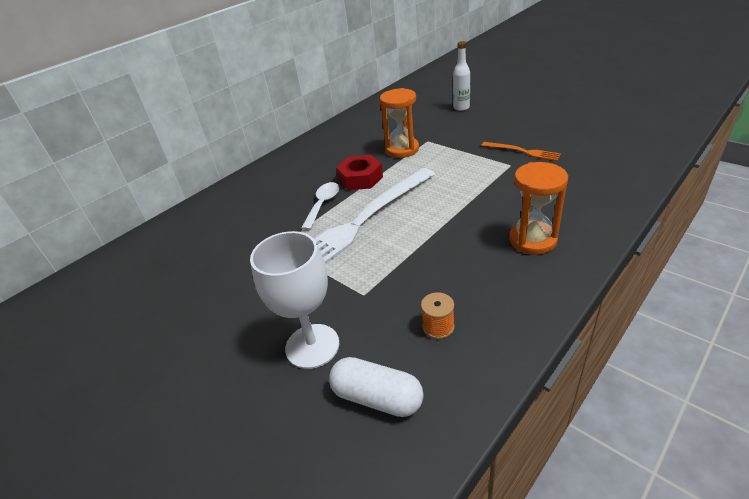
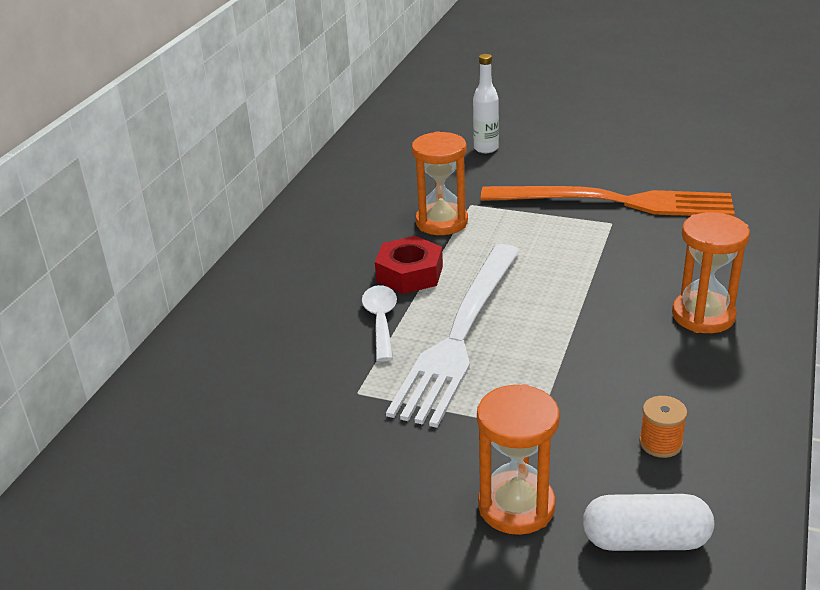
camera: 25 degrees left, 5 degrees down
(312, 346) = (516, 506): white goblet -> orange hourglass
(522, 151) = (615, 202): orange fork -> orange fork, size x2.23

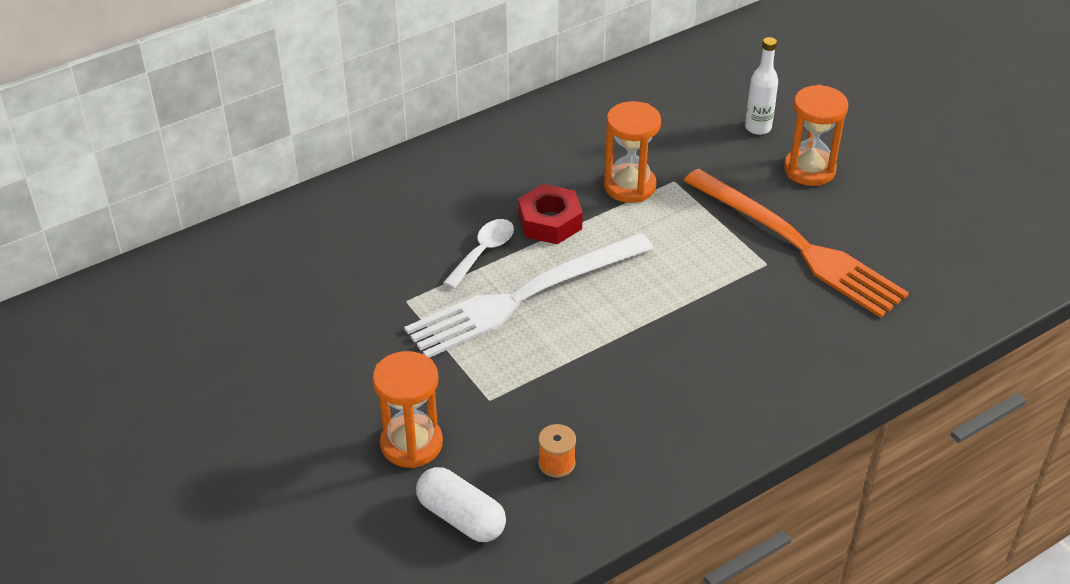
camera: 35 degrees right, 10 degrees up
(703, 315) = (724, 389): orange hourglass -> orange hourglass (809, 170)

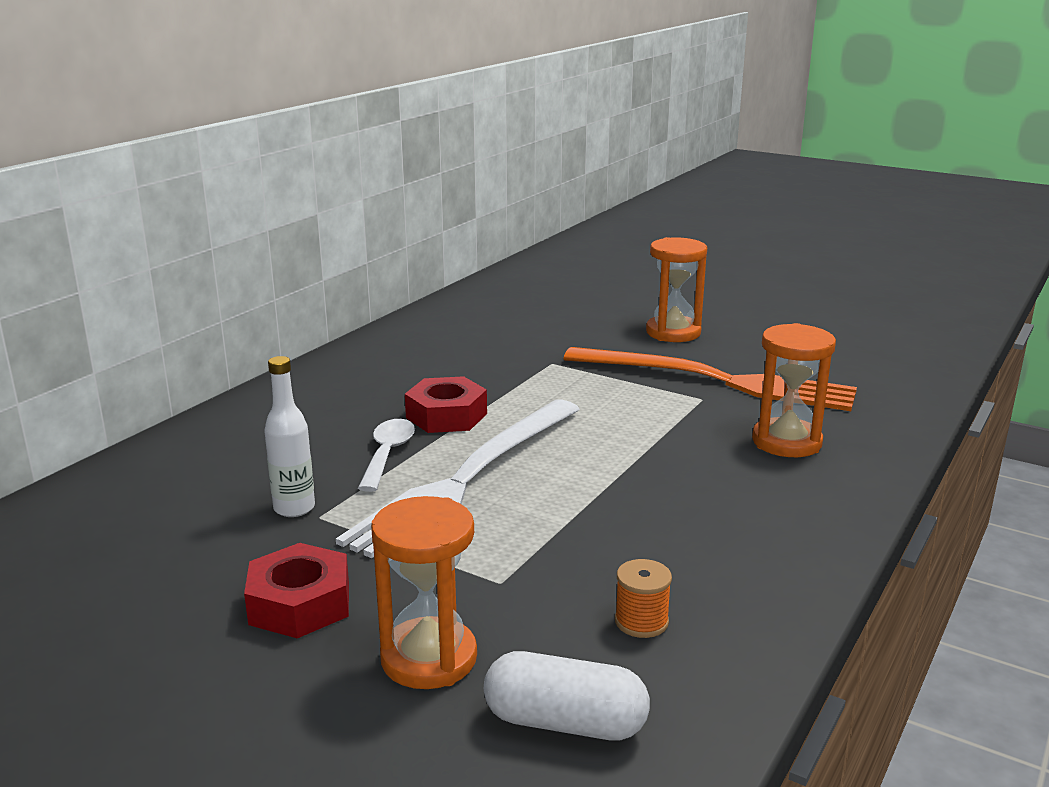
camera: 25 degrees left, 20 degrees down
(358, 374) = (300, 604): none -> red nut
(629, 186) = (510, 375): orange hourglass -> orange hourglass (786, 442)
(758, 128) = (598, 317): white bottle -> white bottle (294, 508)

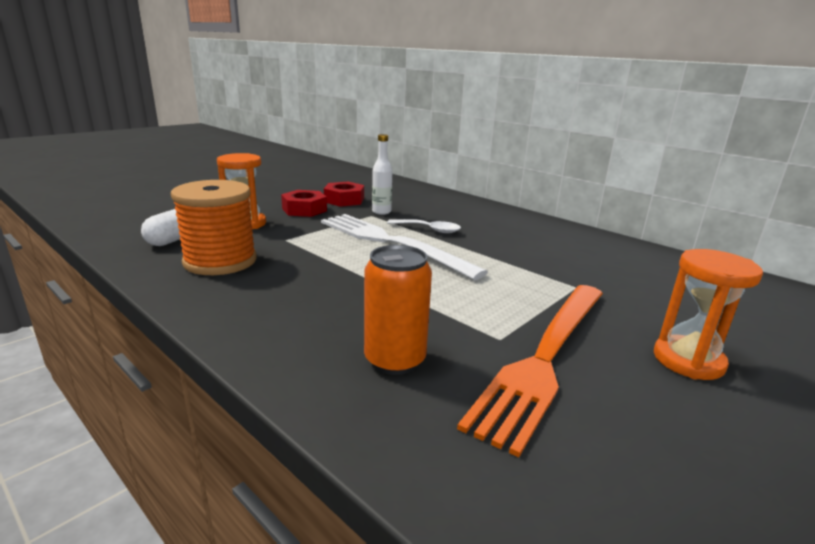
camera: 100 degrees right, 0 degrees up
(446, 416) = (476, 245): red nut -> red nut (344, 200)
(641, 621) = (220, 261): orange spool -> orange spool, size x2.47
(786, 442) = (395, 360): orange hourglass -> orange can

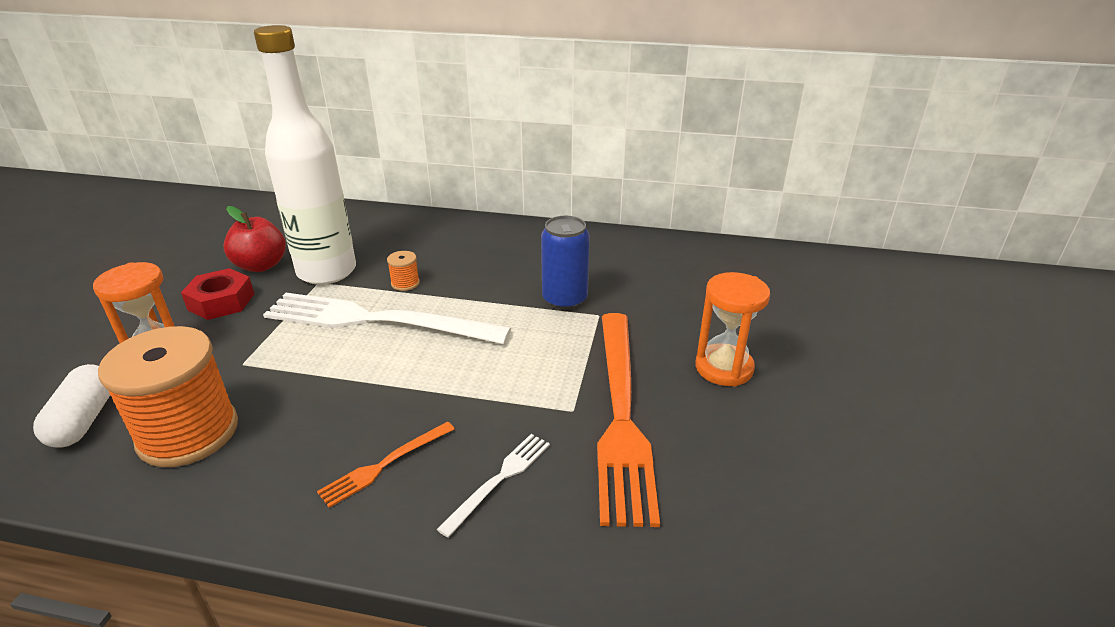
camera: 30 degrees left, 10 degrees up
(318, 318) = (385, 465): none -> orange fork
(344, 200) = (261, 265): red nut -> red apple
(381, 212) = (327, 272): white bottle -> white bottle, size x2.34
(395, 360) = (499, 480): orange can -> white fork
(429, 230) = (405, 283): white spoon -> orange spool
(551, 269) = (564, 299): none -> blue can

